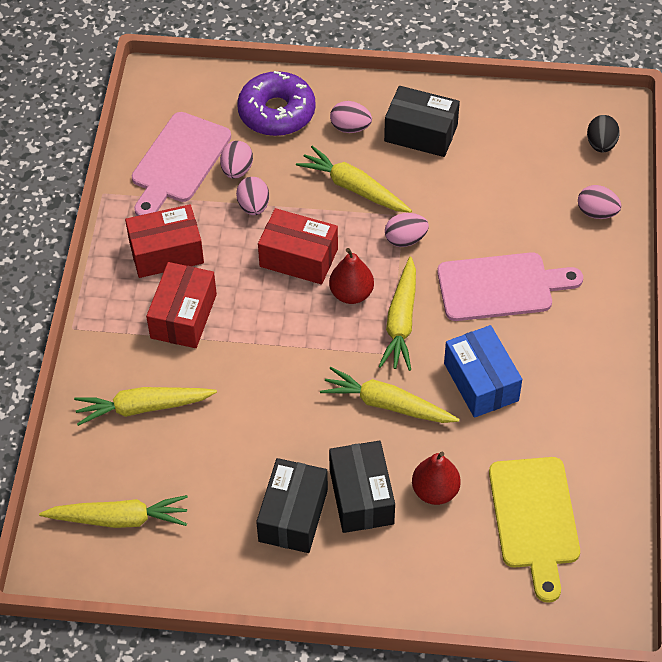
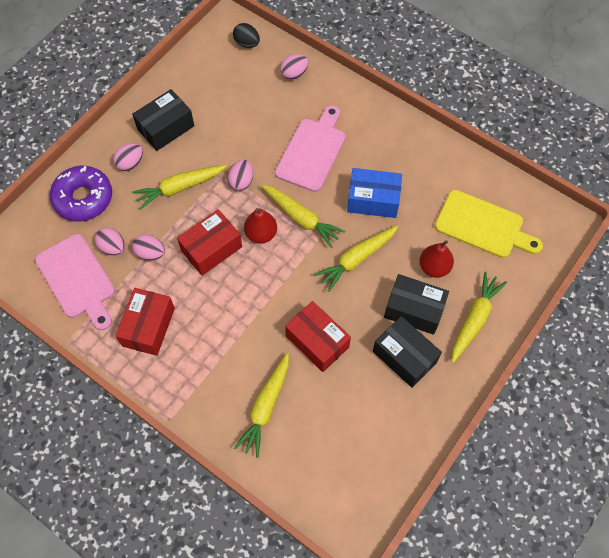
camera: 60 degrees left, 10 degrees up
(119, 519) = (344, 467): yellow carrot -> yellow carrot (474, 319)
(183, 316) = (209, 343): red box -> red box (317, 341)

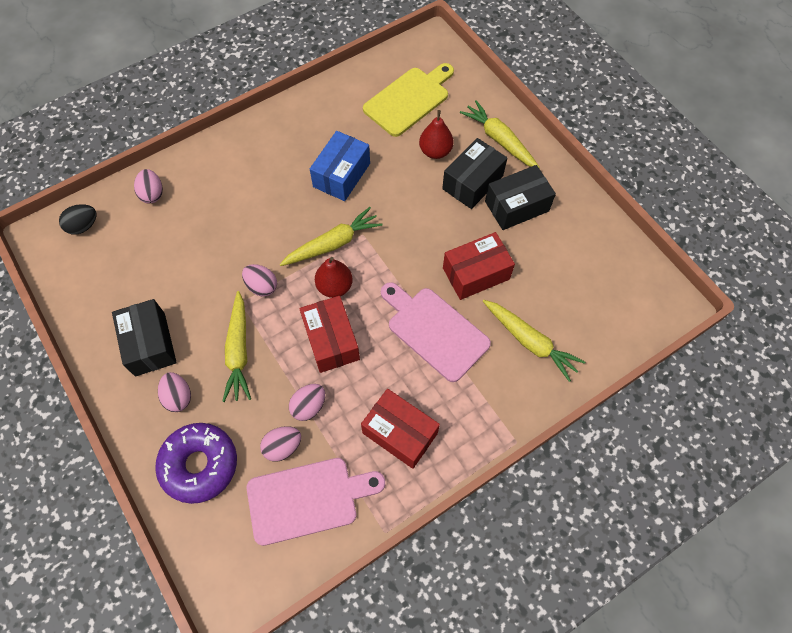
camera: 70 degrees left, 0 degrees up
(312, 151) = (259, 208): pink cutting board -> pink cutting board (434, 330)
(356, 259) = (400, 210): yellow carrot -> none

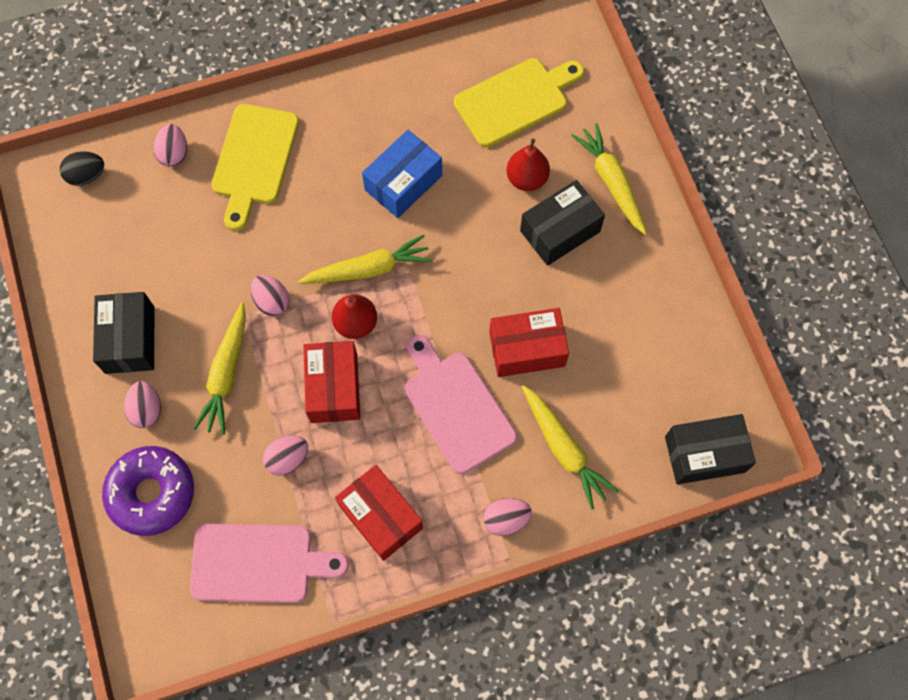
camera: 15 degrees right, 5 degrees up
(218, 184) = (254, 160): none -> yellow cutting board
(283, 447) = (247, 497): pink egg -> pink egg (506, 519)
(516, 206) = (604, 275): black box -> black box (704, 454)

